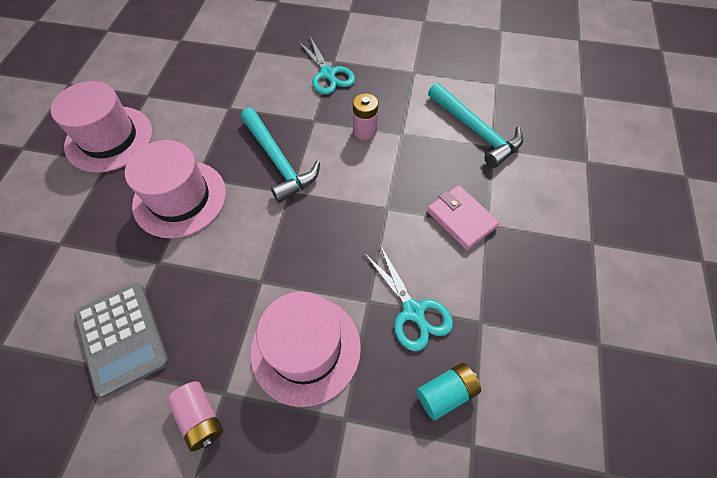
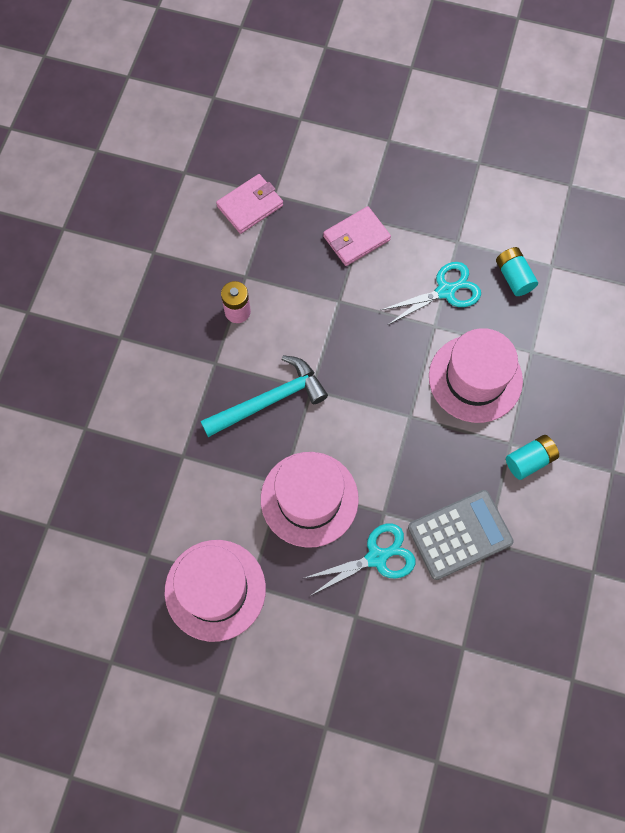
camera: 85 degrees left, 10 degrees up
(200, 418) = (529, 460): pink battery -> turquoise battery
(328, 74) = (143, 344): turquoise scissors -> turquoise scissors (377, 557)
(475, 130) = (250, 206): turquoise hammer -> pink wallet

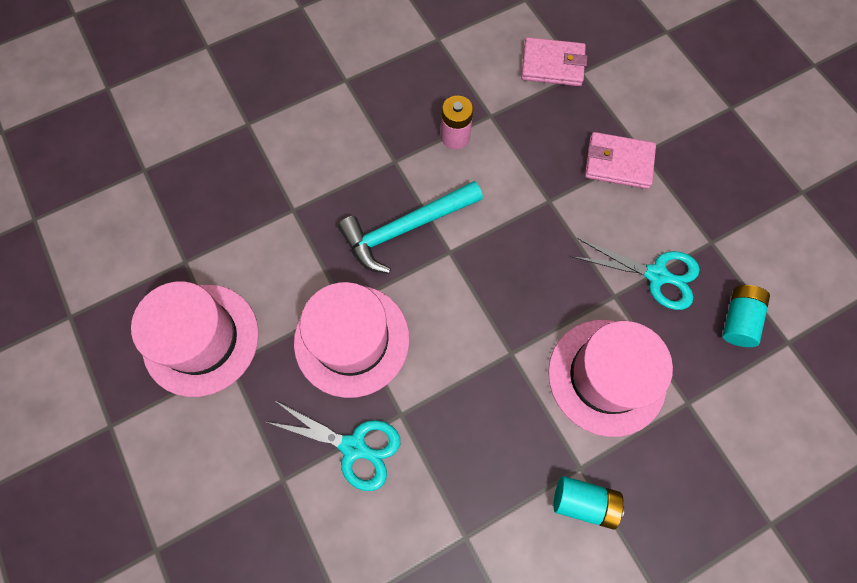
camera: 45 degrees right, 0 degrees up
(269, 400) = (406, 229): turquoise hammer -> turquoise hammer turned 135 degrees clockwise
(460, 535) = (447, 503): grey calculator -> none

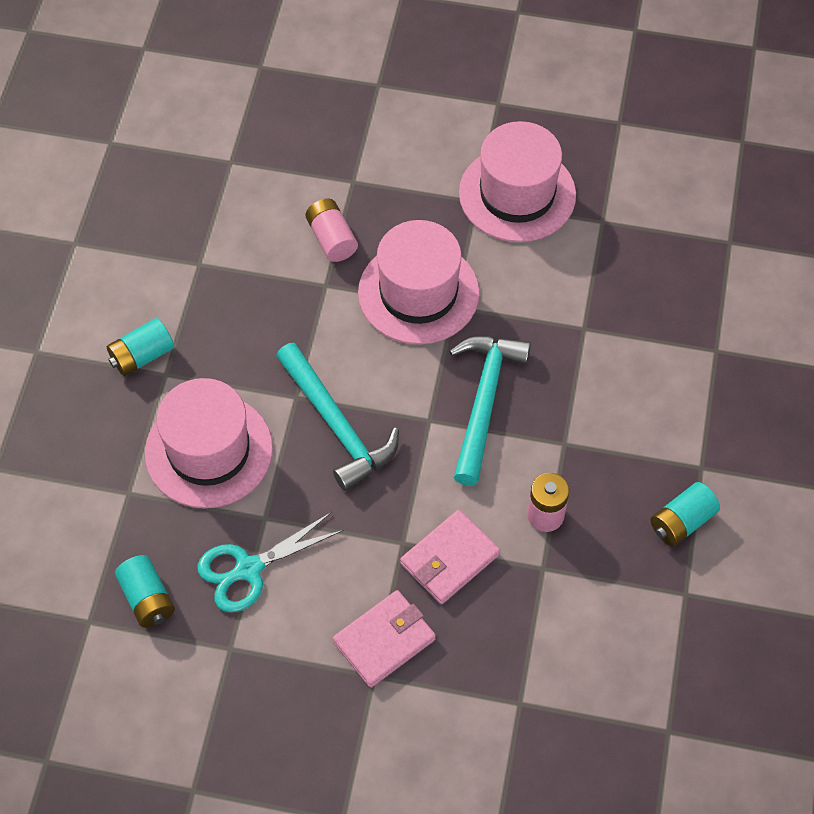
camera: 130 degrees right, 10 degrees down
(354, 447) = (332, 239): turquoise scissors -> pink battery
(393, 67) = (681, 522): none -> turquoise battery
(507, 307) = (337, 425): none -> turquoise hammer
(552, 65) = (554, 681): pink wallet -> pink wallet (449, 559)

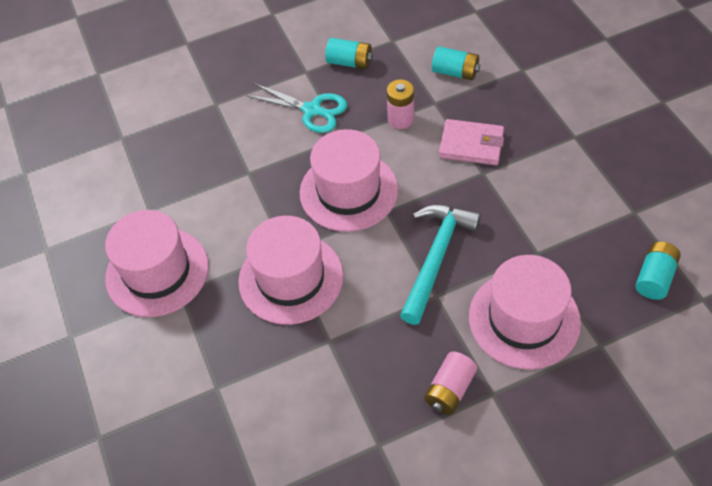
camera: 120 degrees left, 5 degrees down
(142, 356) = (493, 422): turquoise battery -> turquoise battery (455, 72)
(248, 569) = (579, 237): turquoise scissors -> turquoise scissors (312, 110)
(332, 239) = (284, 365): pink battery -> pink battery (449, 390)
(384, 640) = (550, 144): pink wallet -> none
(484, 402) = (348, 191): turquoise hammer -> pink hat

